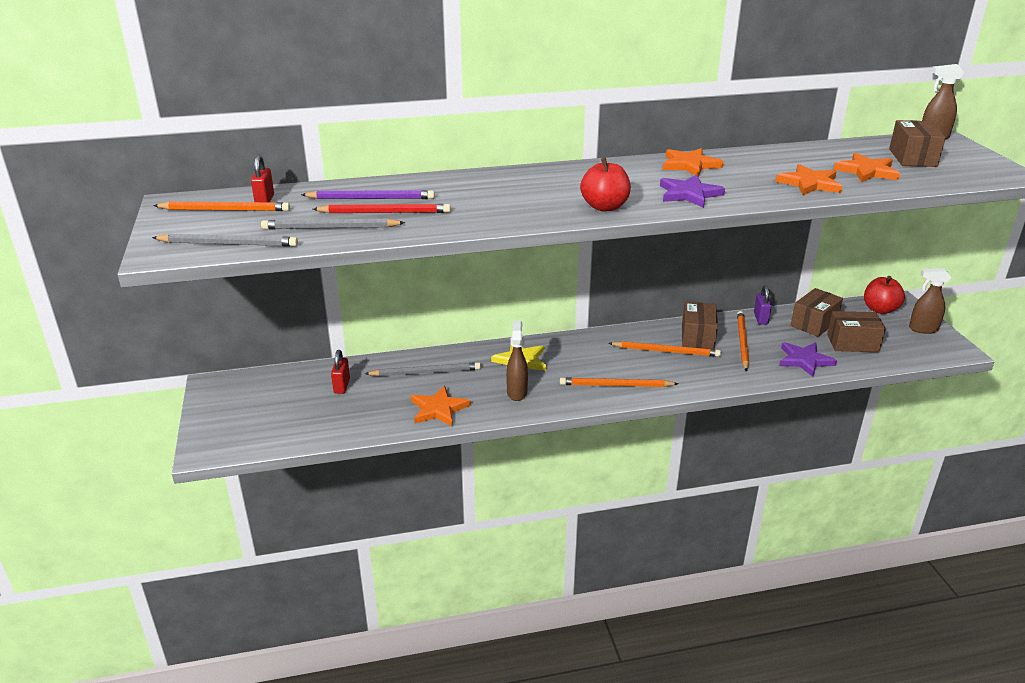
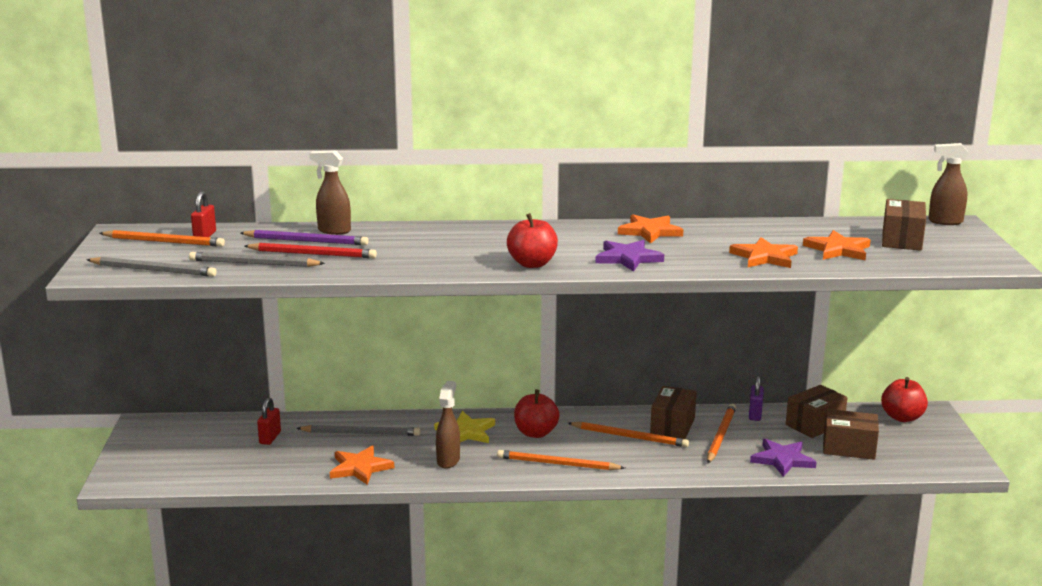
camera: 10 degrees right, 10 degrees down
(583, 355) = (535, 433): none -> red apple
(922, 329) = (941, 441): brown spray bottle -> brown spray bottle (333, 231)

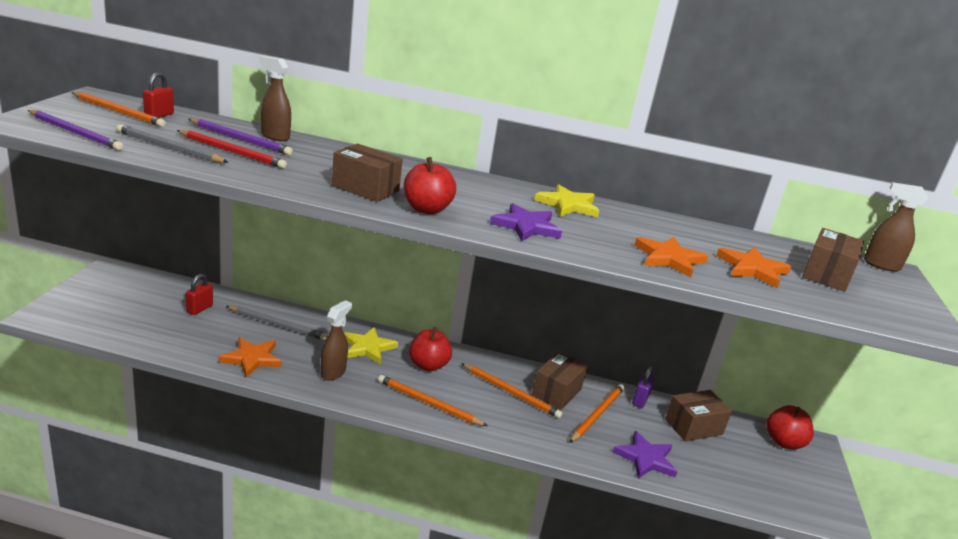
camera: 10 degrees right, 5 degrees up
(153, 270) = (75, 133): grey pencil -> purple pencil
(650, 232) = (568, 205): orange star -> yellow star
(848, 448) = (717, 463): brown box -> brown box (365, 188)

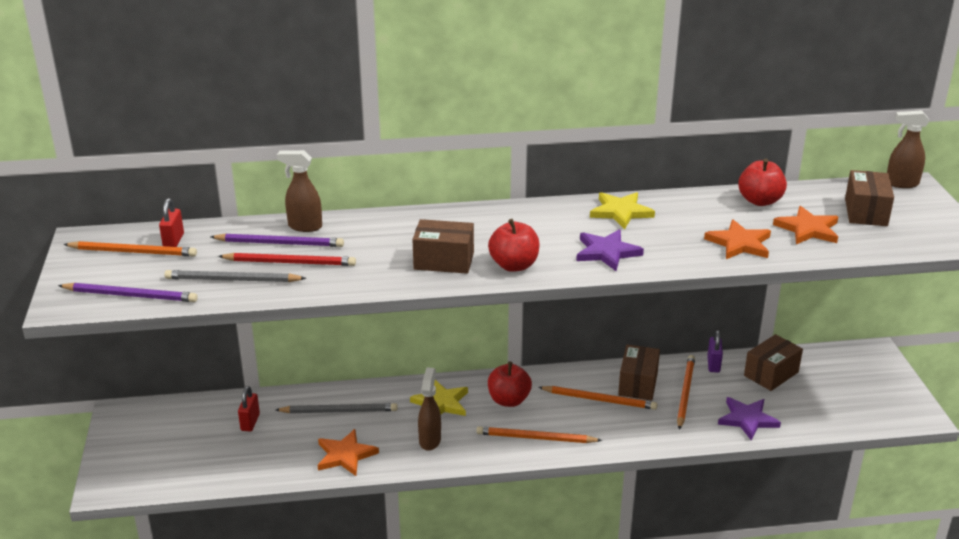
camera: 15 degrees left, 5 degrees up
(783, 442) = (850, 360): red apple -> red apple (759, 201)

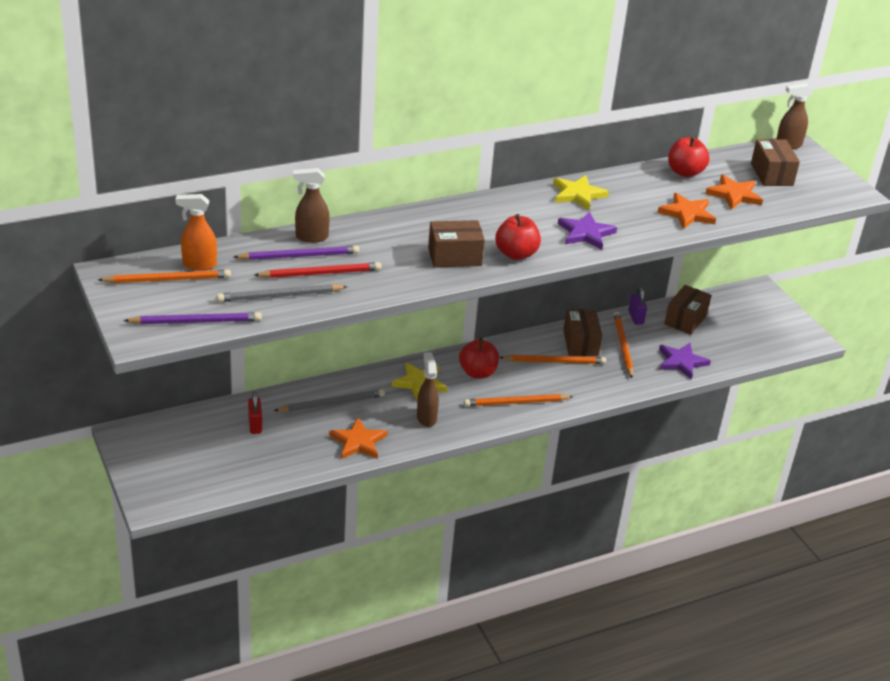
camera: 20 degrees left, 5 degrees up
(173, 241) = (199, 265): red padlock -> orange spray bottle

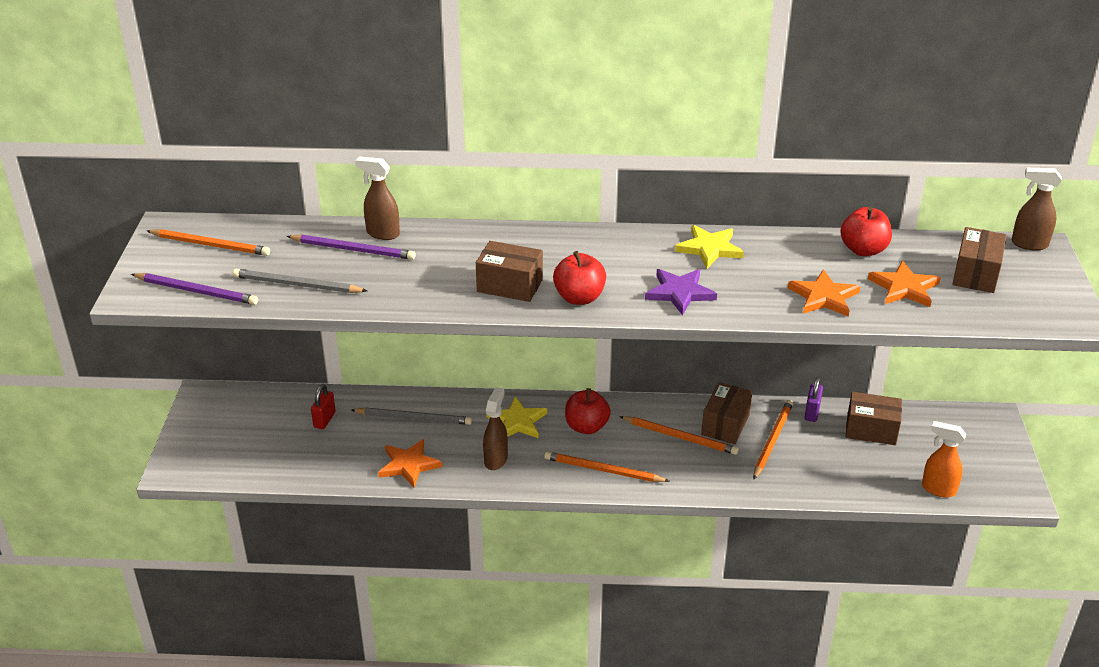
camera: 30 degrees right, 0 degrees up
(199, 265) = (252, 237): orange spray bottle -> orange spray bottle (938, 489)
(321, 273) = (357, 272): red pencil -> none
(681, 362) = (830, 477): purple star -> none
(685, 320) = (871, 430): brown box -> brown box turned 45 degrees clockwise

